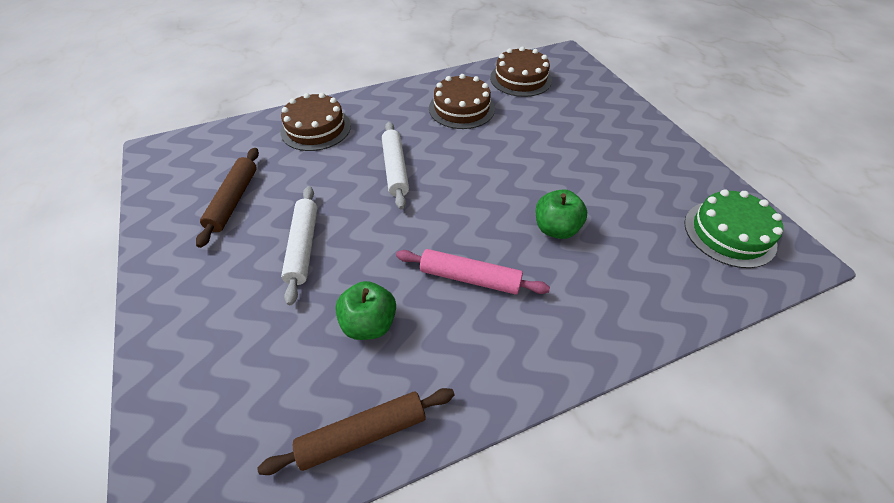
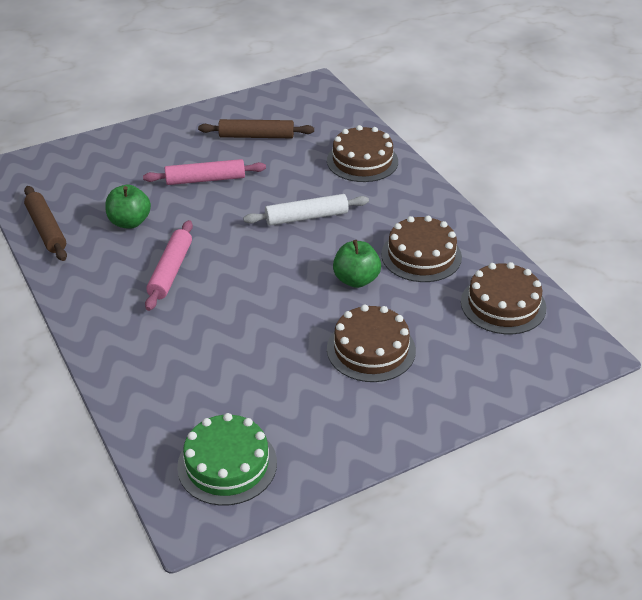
camera: 85 degrees right, 10 degrees down
(303, 246) = (205, 179): white rolling pin -> pink rolling pin
(556, 228) = (230, 326): green apple -> green apple (356, 280)
(576, 143) = (371, 349): none -> brown cake

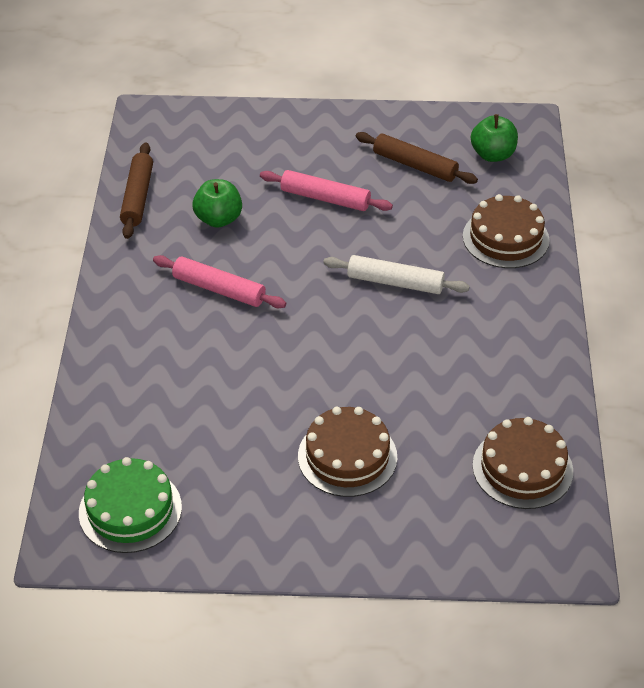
camera: 30 degrees right, 5 degrees up
(170, 271) = (219, 289): pink rolling pin -> pink rolling pin turned 75 degrees clockwise
(356, 280) = (391, 374): green apple -> green apple (493, 155)
(421, 255) = (480, 375): brown cake -> none

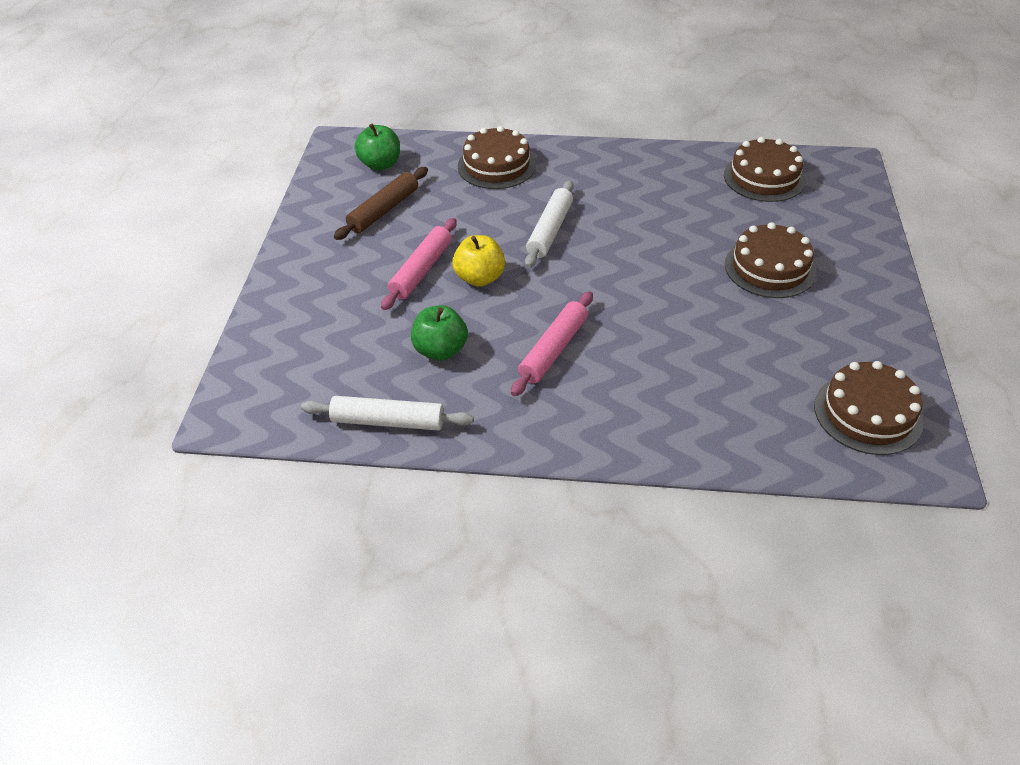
camera: 85 degrees left, 0 degrees up
(130, 510) = (867, 413): green cake -> brown cake
(138, 197) = (388, 421): brown rolling pin -> white rolling pin
(316, 237) = (479, 278): none -> yellow apple

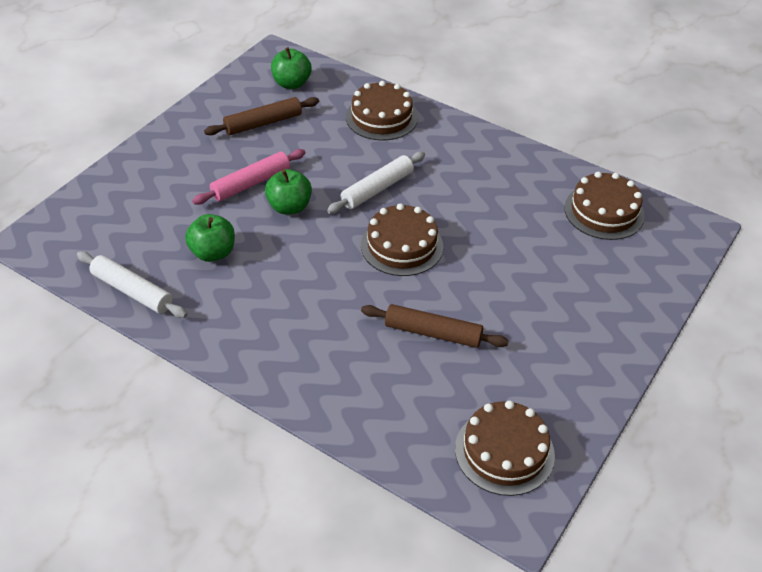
camera: 25 degrees right, 0 degrees up
(479, 278) = (289, 207): yellow apple -> green apple
(553, 350) = (296, 288): pink rolling pin -> none
(715, 338) = (433, 333): none -> brown rolling pin
(770, 268) = (534, 293): brown cake -> brown cake (402, 246)

